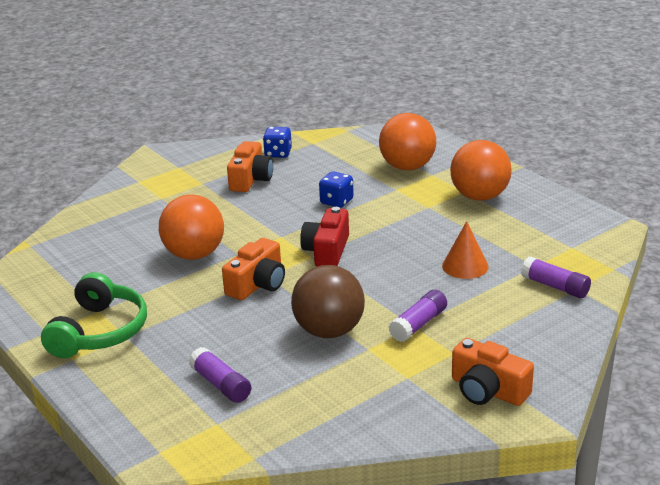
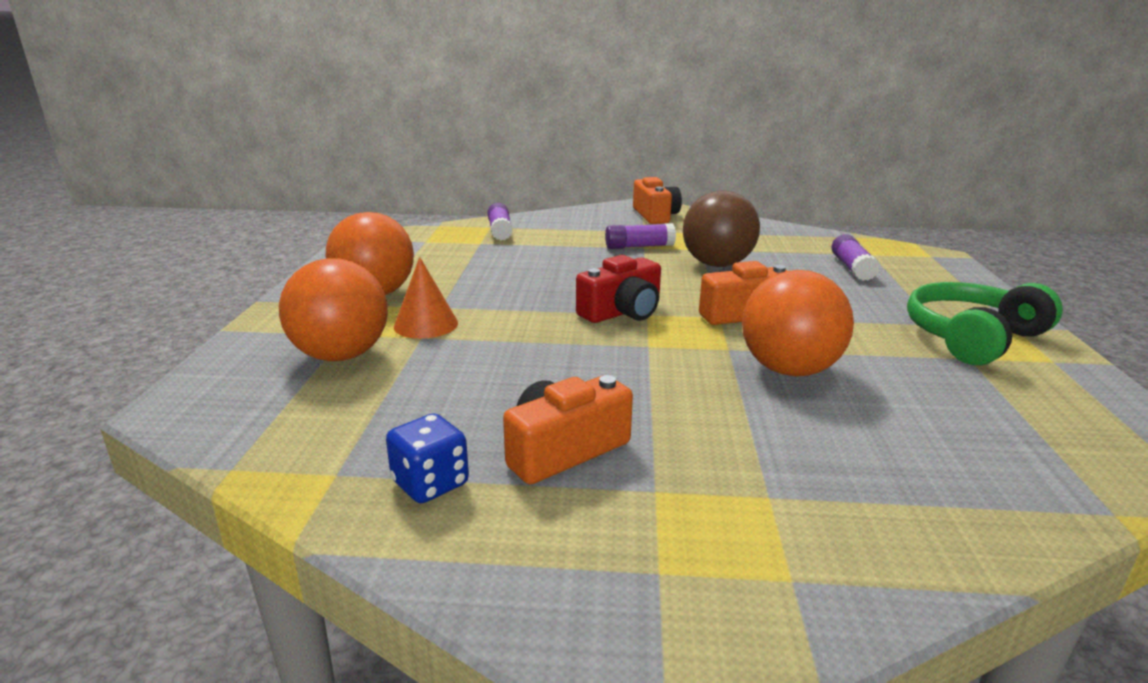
camera: 140 degrees left, 5 degrees down
(336, 202) = (514, 354): blue dice -> none
(465, 266) = (528, 259): orange cone -> orange cone (426, 324)

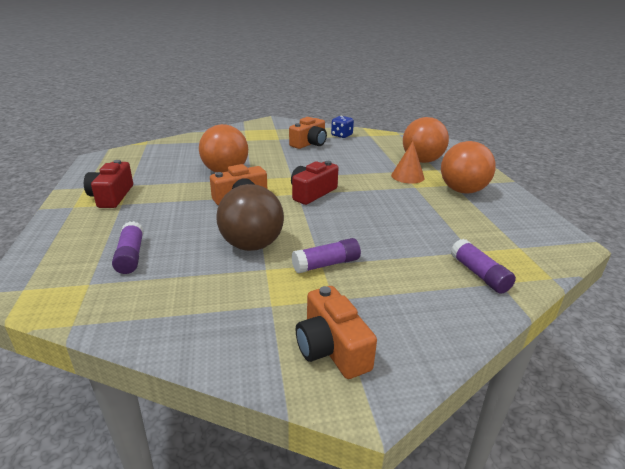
camera: 165 degrees right, 5 degrees up
(972, 337) = (112, 196): green headphones -> red camera

